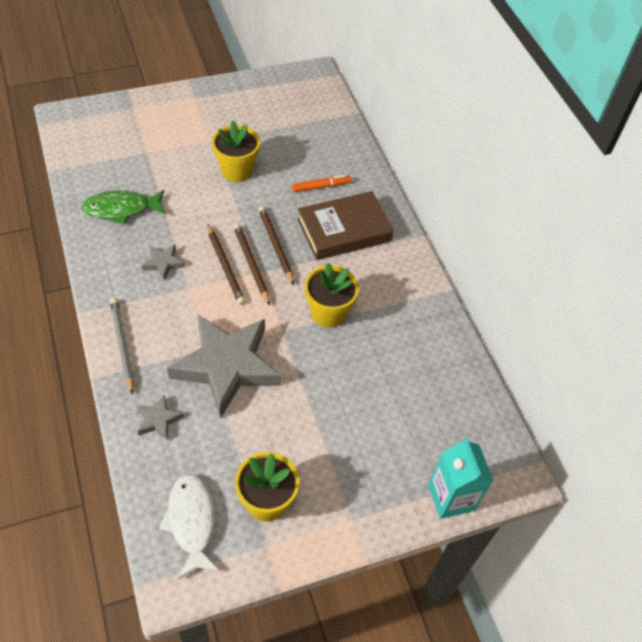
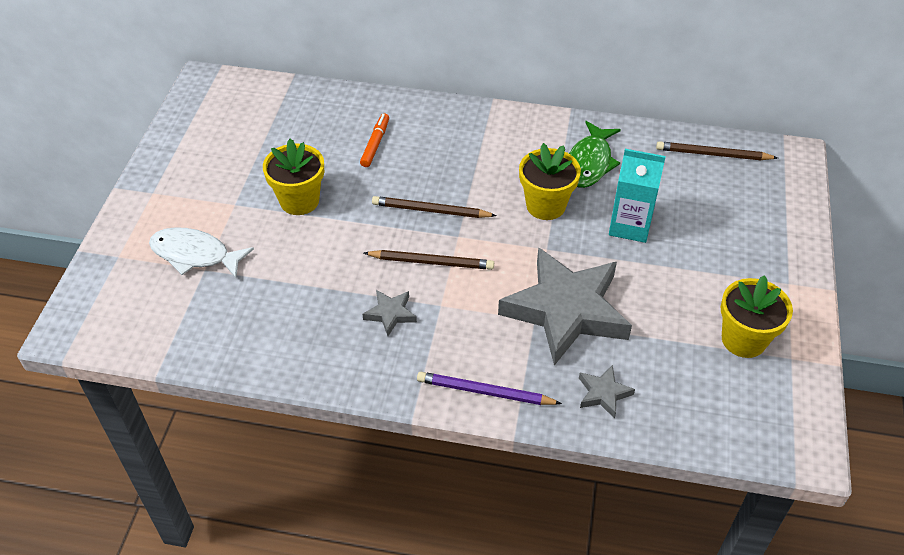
camera: 55 degrees left, 5 degrees down
(121, 209) = (279, 324): green fish -> green fish (589, 163)
(122, 345) = (485, 392): grey pencil -> purple pencil
(191, 522) = (741, 409): white fish -> white fish (195, 255)
(251, 264) = (443, 239): brown pencil -> brown pencil (713, 154)
(344, 230) = (447, 151): brown book -> none
(451, 497) = (795, 207): turquoise carton -> turquoise carton (630, 226)

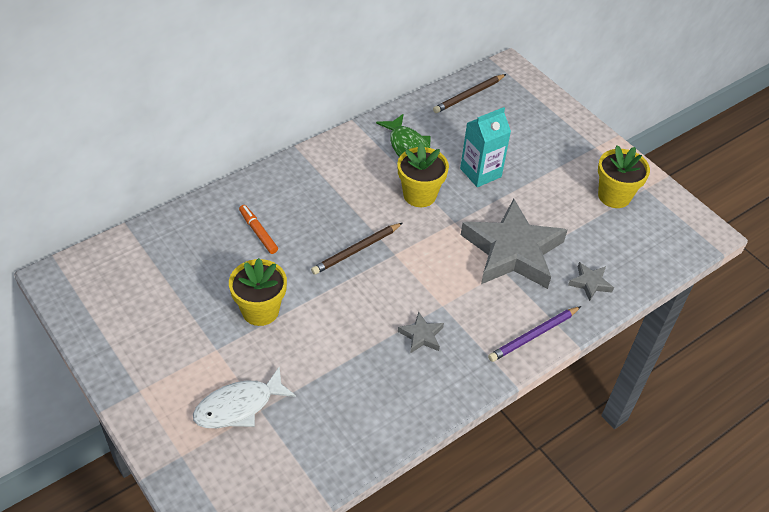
camera: 50 degrees left, 0 degrees up
(431, 262) = (401, 283): brown pencil -> none

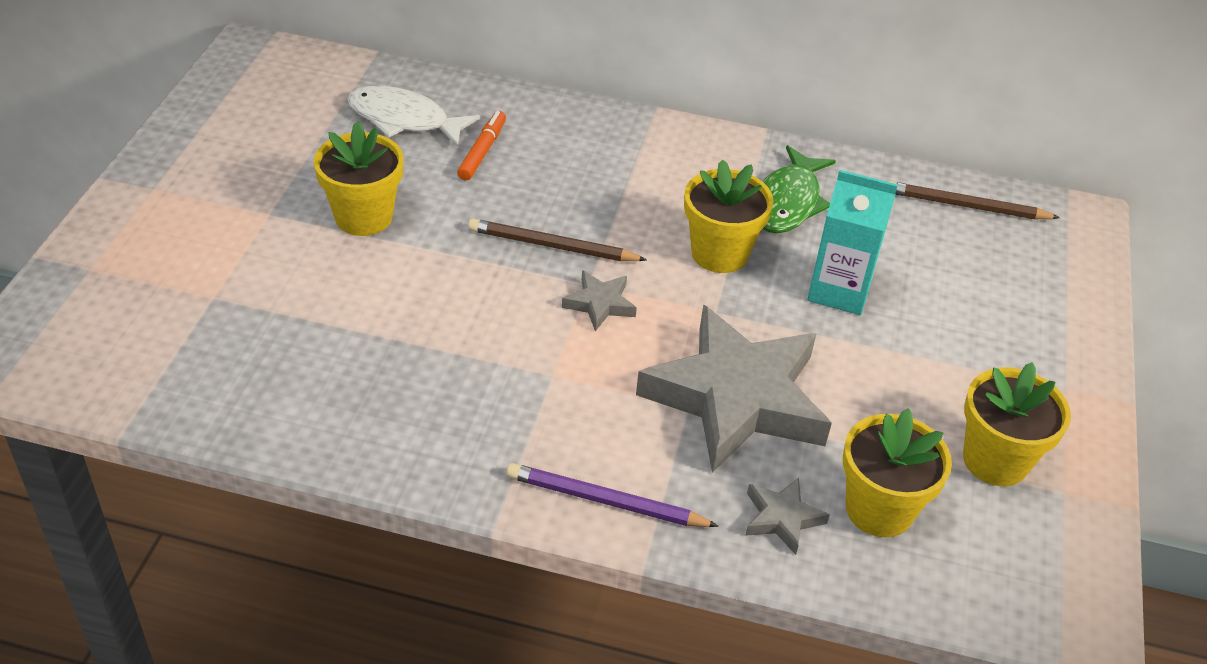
camera: 50 degrees right, 5 degrees down
(239, 406) = (202, 276): white fish -> white fish (404, 120)
(421, 336) = (478, 381): grey star -> grey star (600, 304)
(610, 249) = (879, 509): none -> yellow flower pot

